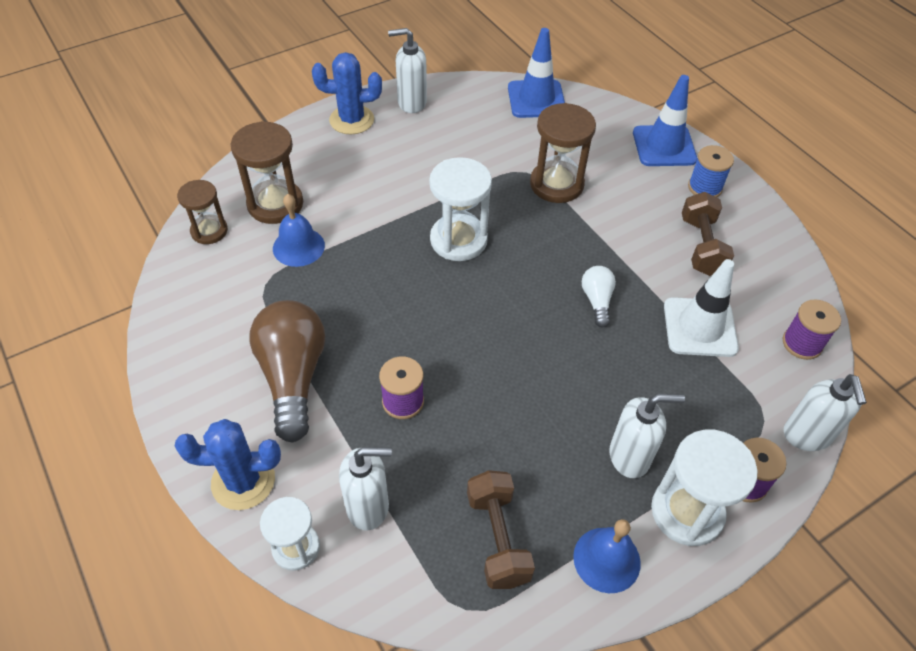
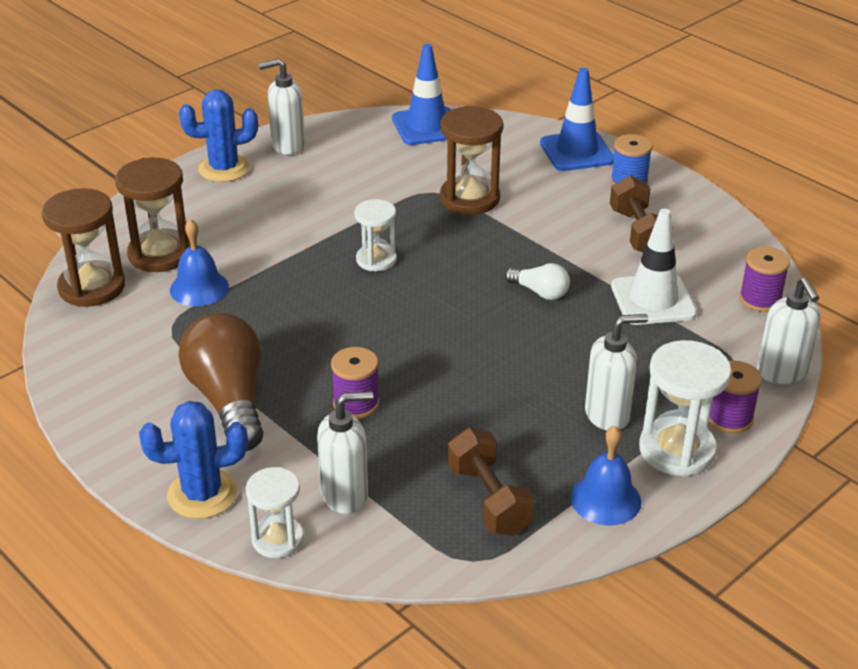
camera: 10 degrees left, 15 degrees down
(209, 231) = (92, 287): brown hourglass -> brown hourglass, size x1.58
(458, 240) = (376, 260): white hourglass -> white hourglass, size x0.63
(597, 301) = (540, 292): white light bulb -> white light bulb turned 135 degrees clockwise

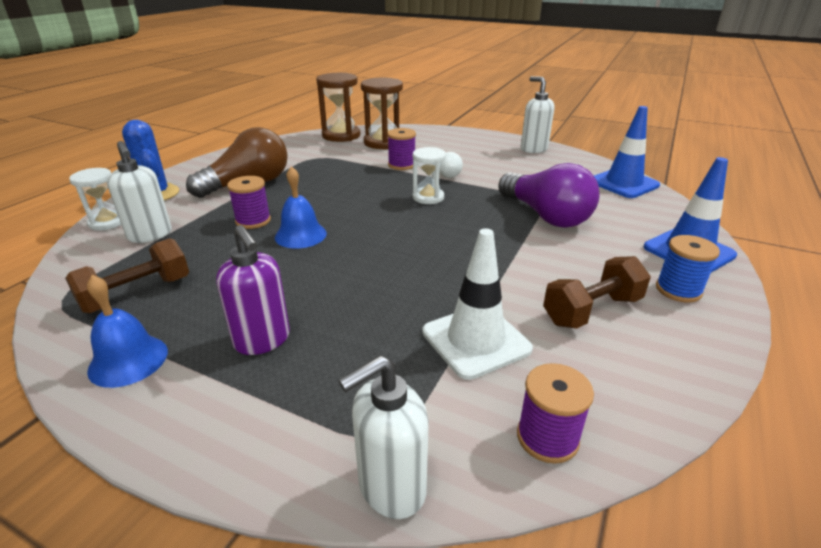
camera: 70 degrees right, 5 degrees down
(199, 288) = (357, 157): blue bell -> blue bell (300, 235)
(224, 169) = (485, 140): blue cactus -> none
(469, 198) = (546, 216): brown hourglass -> purple light bulb
(540, 292) = (438, 270): white light bulb -> white light bulb (450, 173)
(607, 415) = (262, 340): white soap dispenser -> purple soap dispenser
(677, 450) = (208, 401): white hourglass -> none
(729, 418) = (275, 441): purple spool -> purple spool (401, 165)

